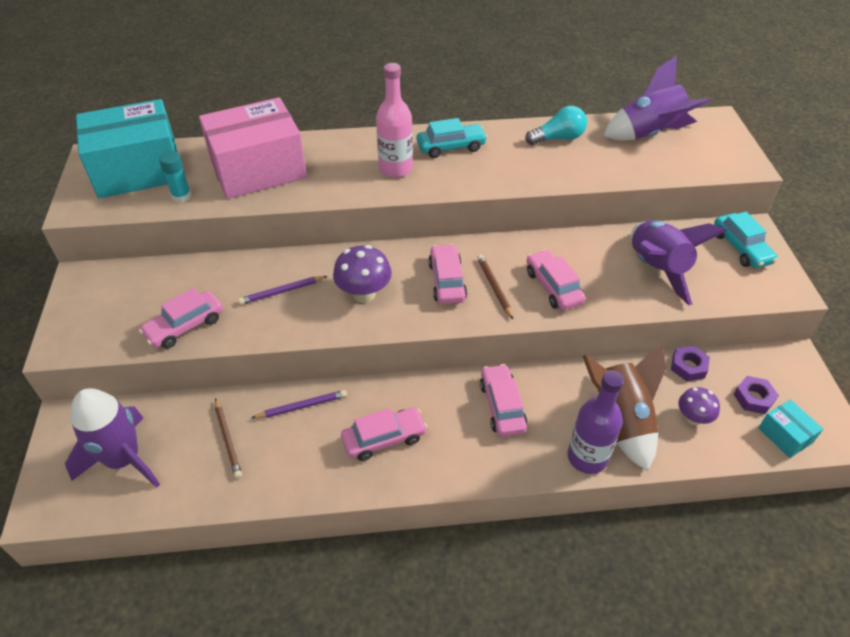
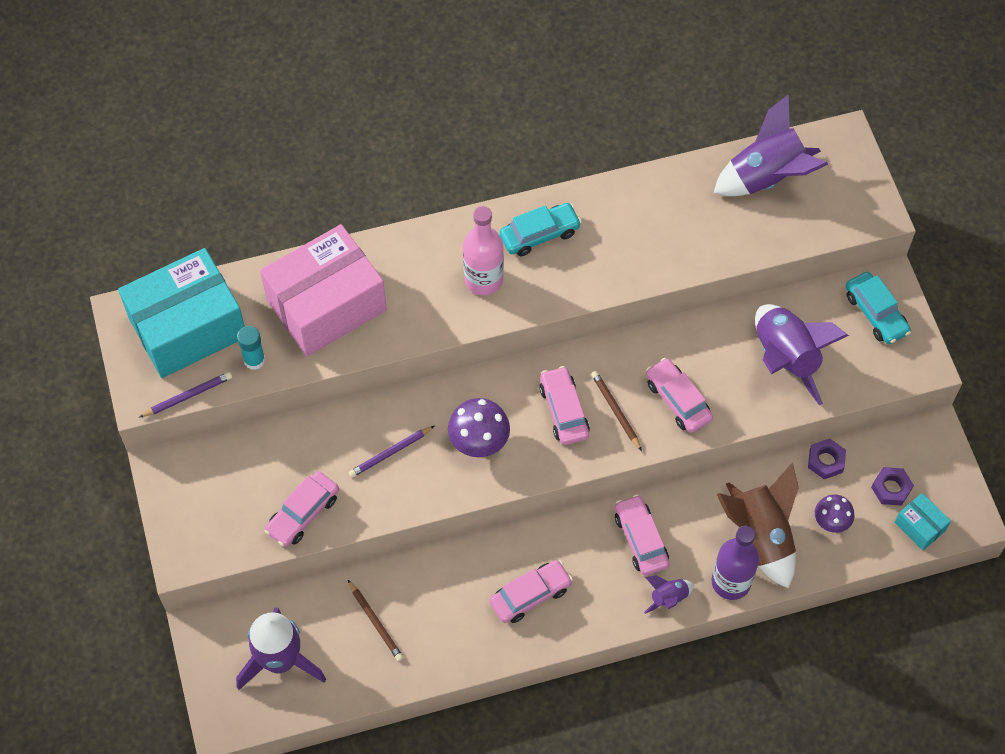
camera: 10 degrees left, 15 degrees up
(302, 406) = (439, 573): purple pencil -> purple pencil (188, 396)
(521, 462) = (668, 598): none -> purple rocket
(558, 138) = (661, 200): turquoise light bulb -> none

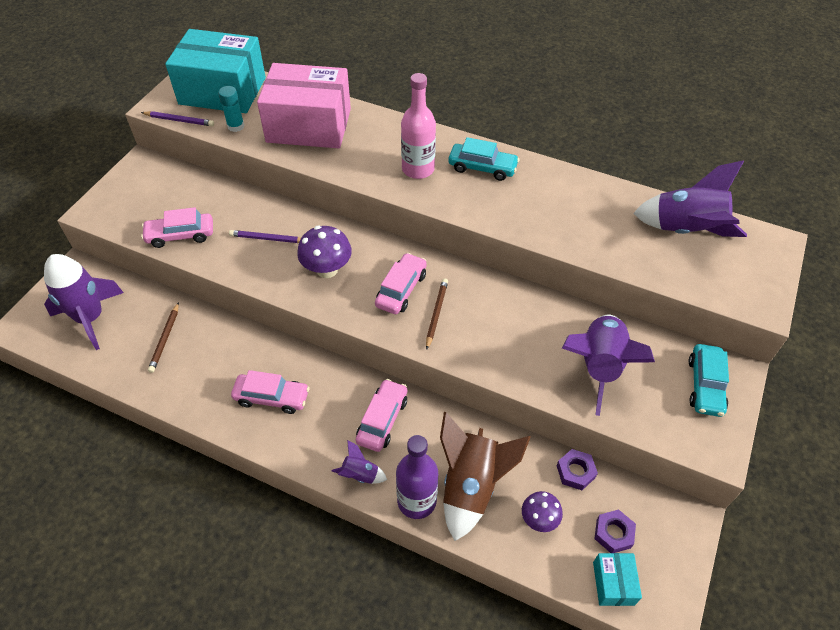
camera: 40 degrees right, 10 degrees down
(678, 400) = (488, 337): pink car -> none

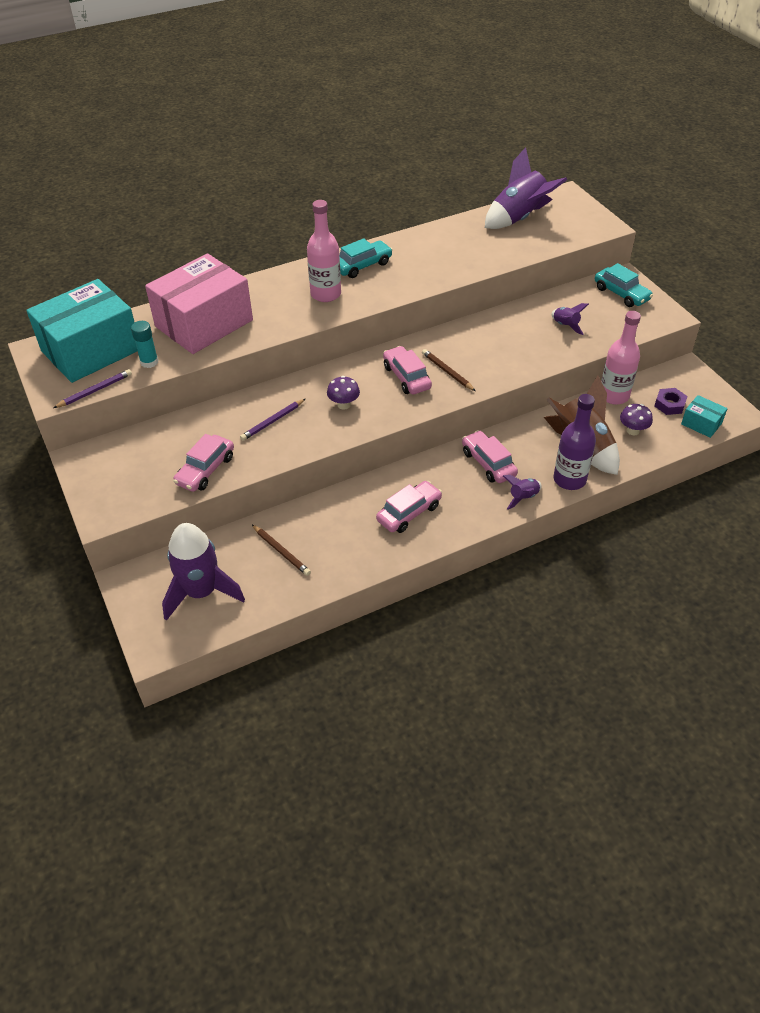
camera: 50 degrees left, 5 degrees down
(327, 269) = (344, 404): purple mushroom -> purple mushroom, size x0.65
(575, 471) = (614, 396): purple nut -> pink bottle
(598, 366) = (565, 326): purple rocket -> purple rocket, size x0.47

